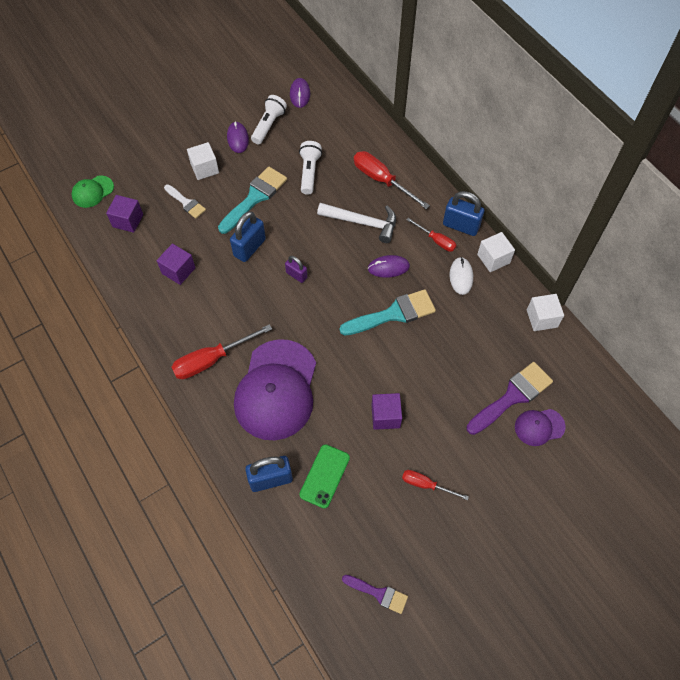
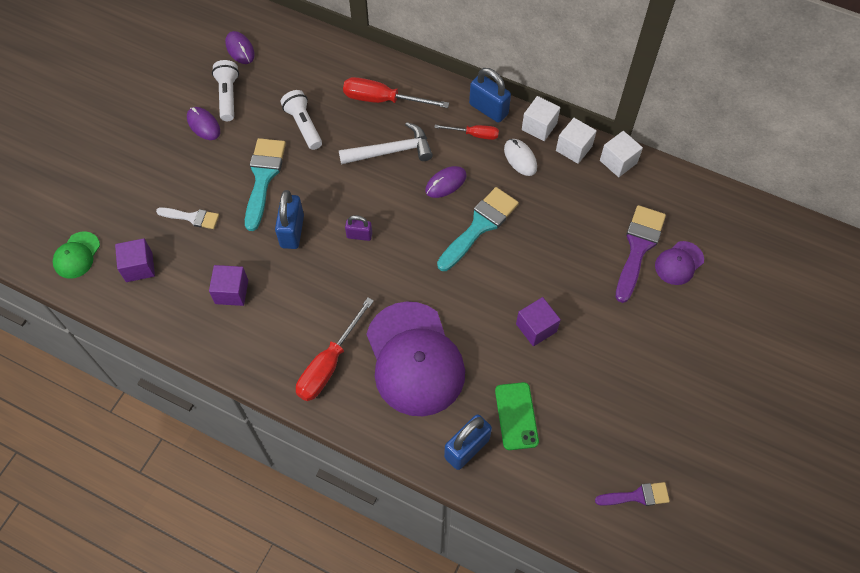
camera: 30 degrees left, 0 degrees up
(204, 168) = (188, 172): white cube -> white cube (574, 148)
(426, 485) = (614, 371): red screwdriver -> none
(461, 226) = (488, 109): blue padlock -> blue padlock turned 45 degrees clockwise

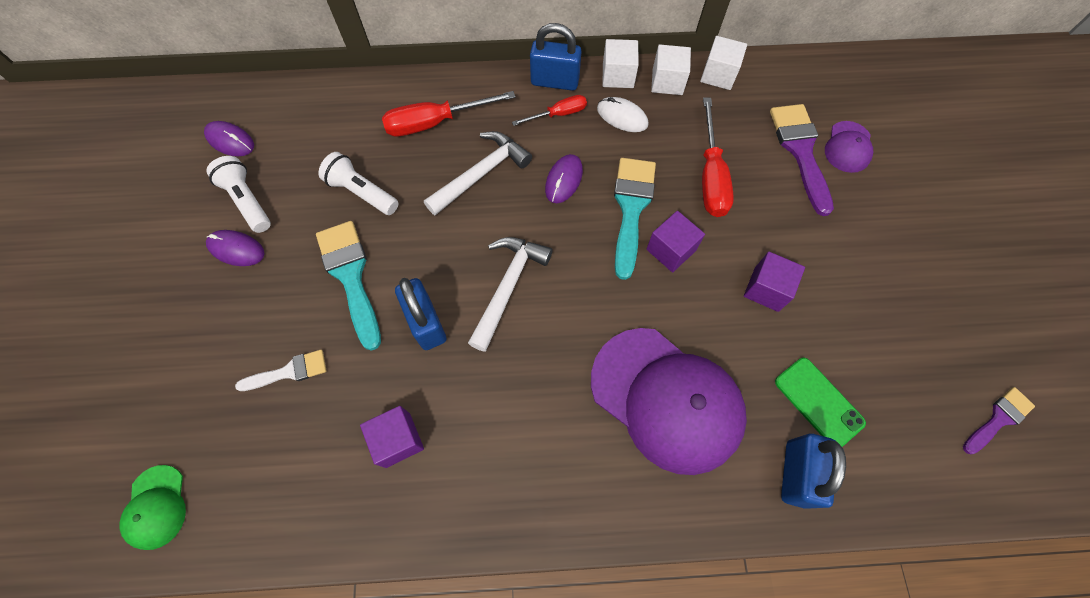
camera: 30 degrees left, 5 degrees up
(139, 267) = (255, 475): purple cube -> purple cube (671, 250)
(329, 364) = (575, 464): red screwdriver -> red screwdriver (710, 176)
(359, 235) = (508, 287): purple padlock -> white hammer

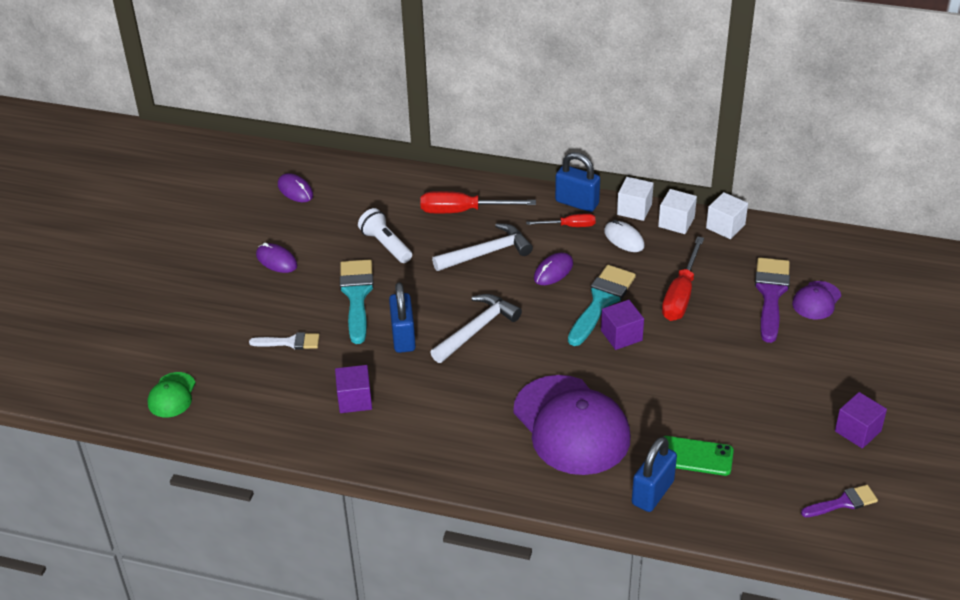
camera: 20 degrees right, 25 degrees down
(248, 201) = (295, 232): white flashlight -> none
(766, 289) = (689, 378): purple cube -> purple cube (858, 431)
(818, 402) = (695, 456): green phone -> green phone turned 60 degrees counterclockwise

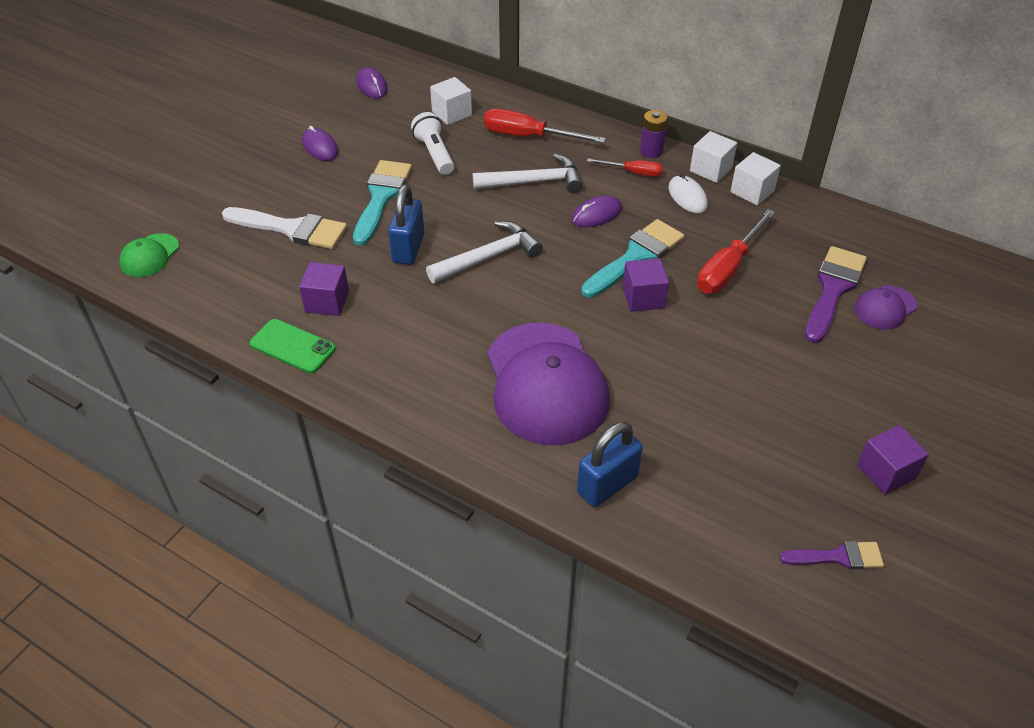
camera: 15 degrees right, 5 degrees up
(290, 342) = (292, 229): white brush -> white brush, size x1.72
(577, 203) = (651, 151): blue padlock -> purple battery
(695, 456) = (675, 453): green phone -> green phone (293, 346)
(725, 226) = (806, 206): white cube -> white cube (452, 113)

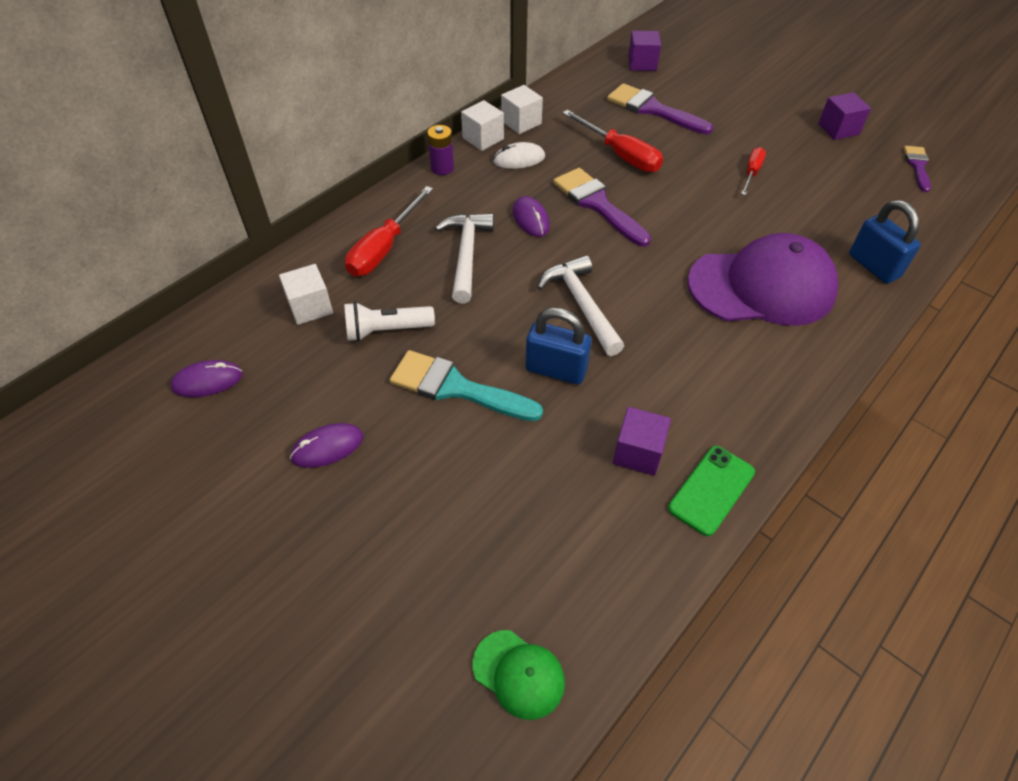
camera: 80 degrees left, 5 degrees up
(292, 229) = (496, 485): white brush -> none
(633, 173) = (472, 185): red screwdriver -> red screwdriver (751, 173)
(636, 257) = (597, 204): turquoise brush -> purple brush
(643, 297) = (653, 209): purple cube -> purple cube (642, 63)
(885, 308) = (675, 91): purple cap -> none

